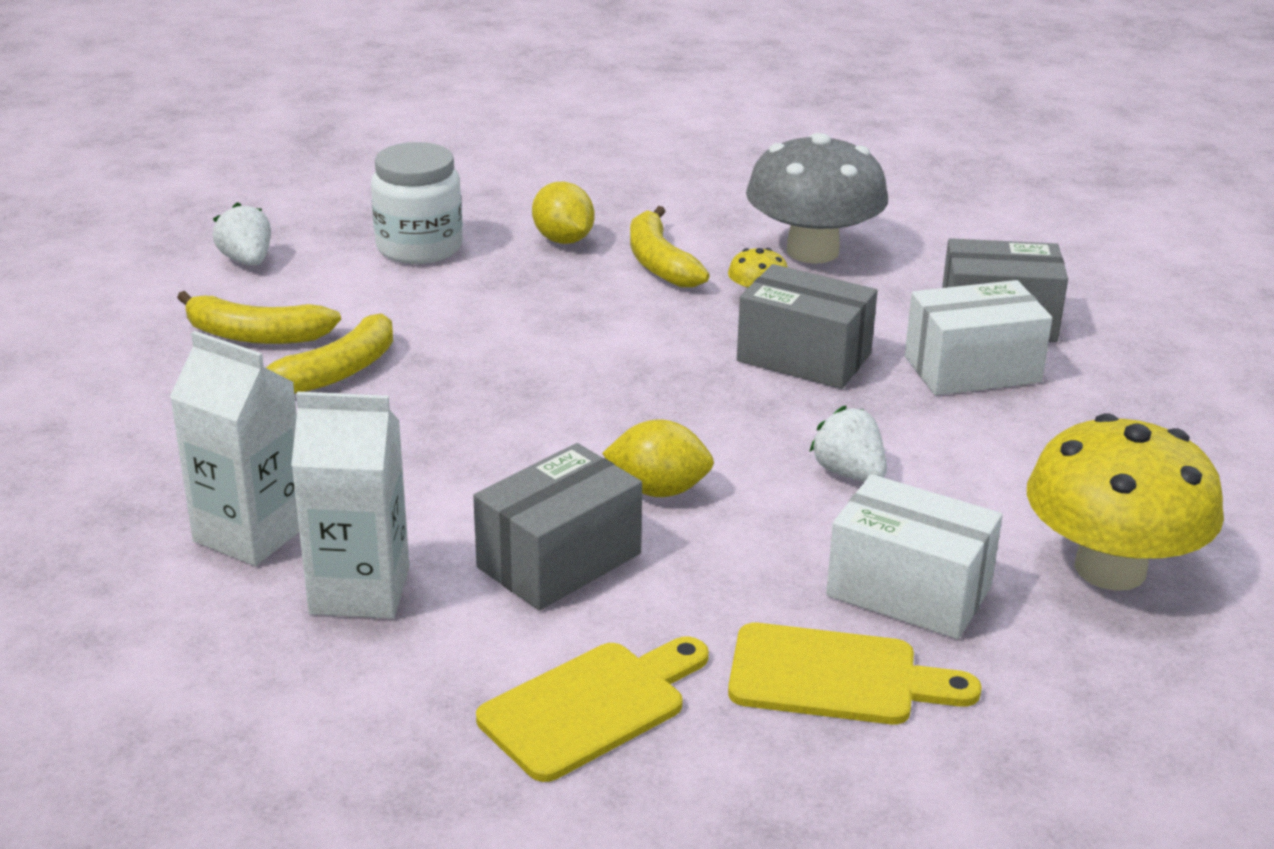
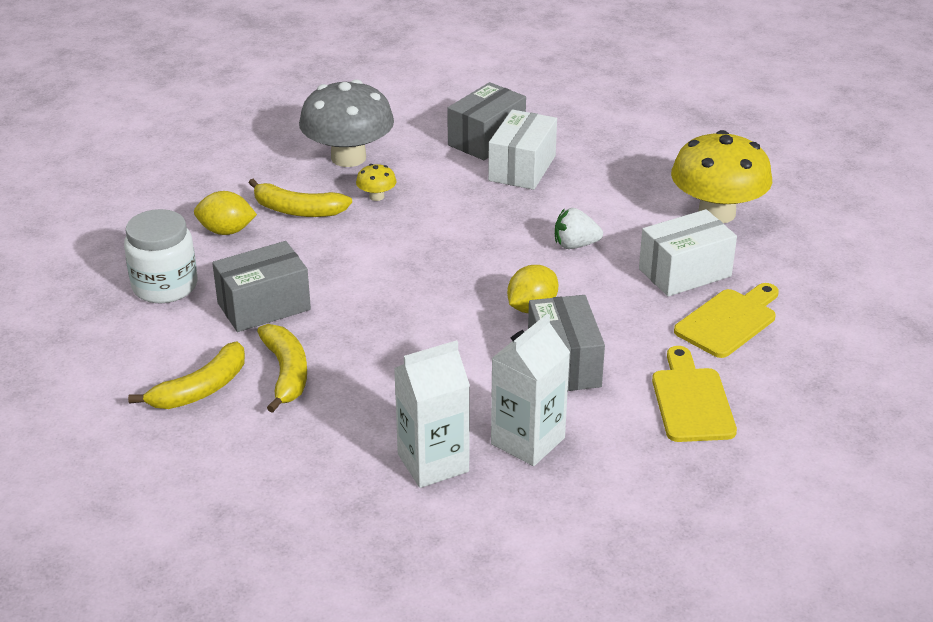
camera: 55 degrees left, 5 degrees up
(247, 261) = (91, 361): white strawberry -> none
(804, 357) = (455, 210): grey box -> grey box (264, 306)

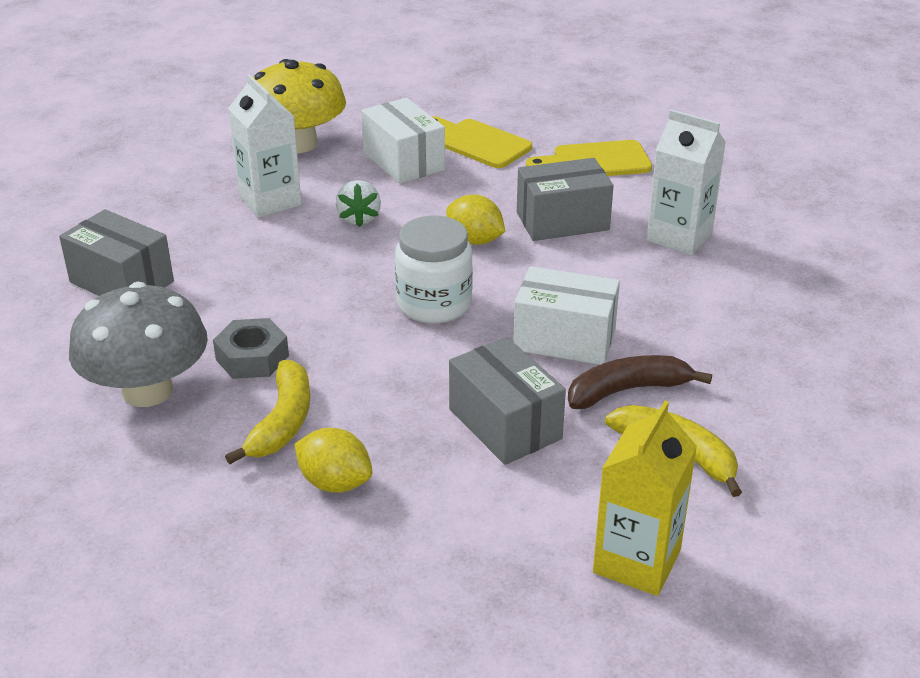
camera: 95 degrees left, 0 degrees up
(96, 353) = (636, 561): none -> yellow carton
(165, 286) = (475, 522): white jar -> white jar (434, 304)
(226, 231) = (335, 483): yellow lemon -> yellow lemon turned 60 degrees counterclockwise
(286, 373) = (627, 390): yellow banana -> brown banana
(376, 196) = (252, 357): yellow mushroom -> grey nut
(433, 463) = (731, 285): white carton -> white carton (270, 201)
(522, 168) = (196, 254): white box -> white box (564, 339)

